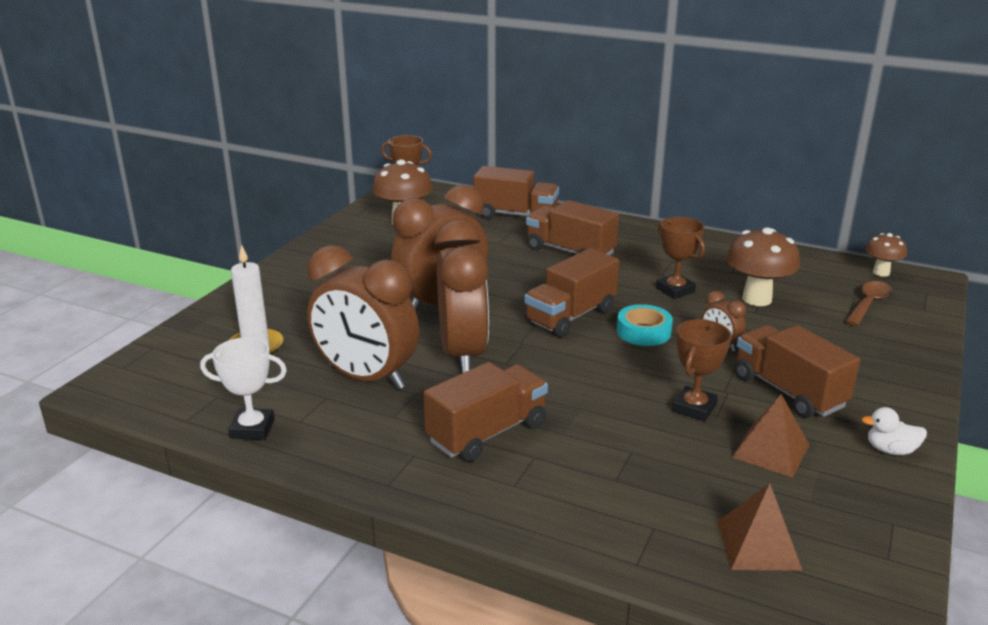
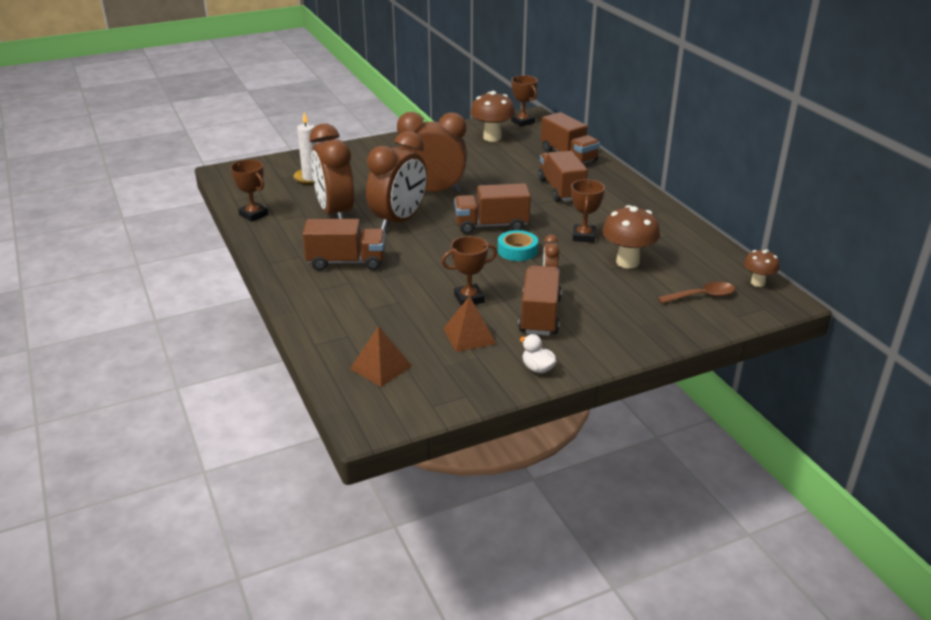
camera: 40 degrees right, 5 degrees up
(252, 429) = (253, 215): white trophy -> brown trophy

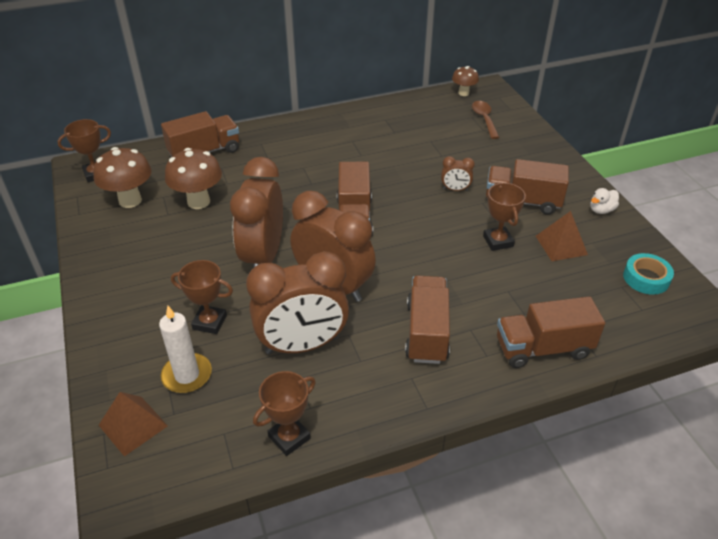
camera: 85 degrees left, 10 degrees up
(381, 367) = (623, 304): brown pyramid -> brown pyramid (133, 425)
(517, 250) = (407, 204): turquoise tape -> turquoise tape (646, 278)
(561, 190) = (284, 165): brown truck -> brown truck (543, 348)
(583, 236) = (383, 163): brown trophy -> brown trophy (209, 322)
(627, 262) = (431, 145): brown mushroom -> brown mushroom (198, 202)

